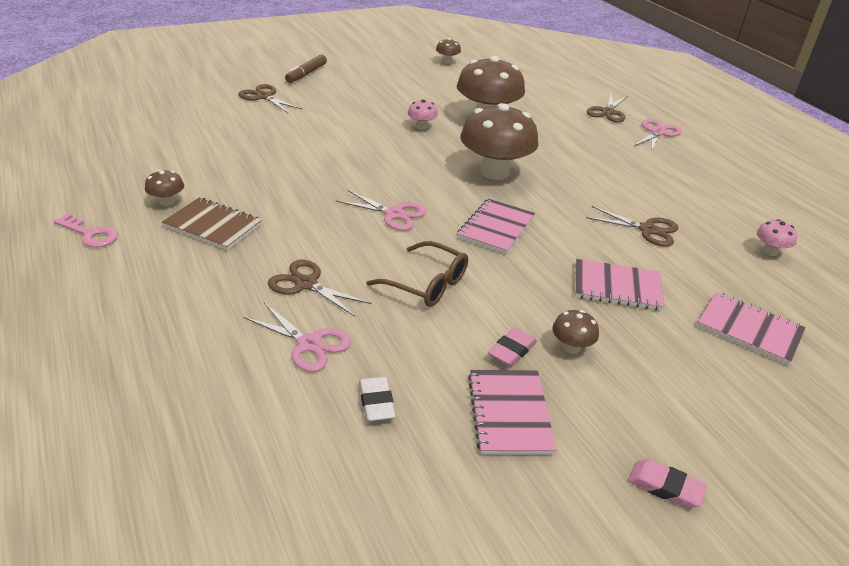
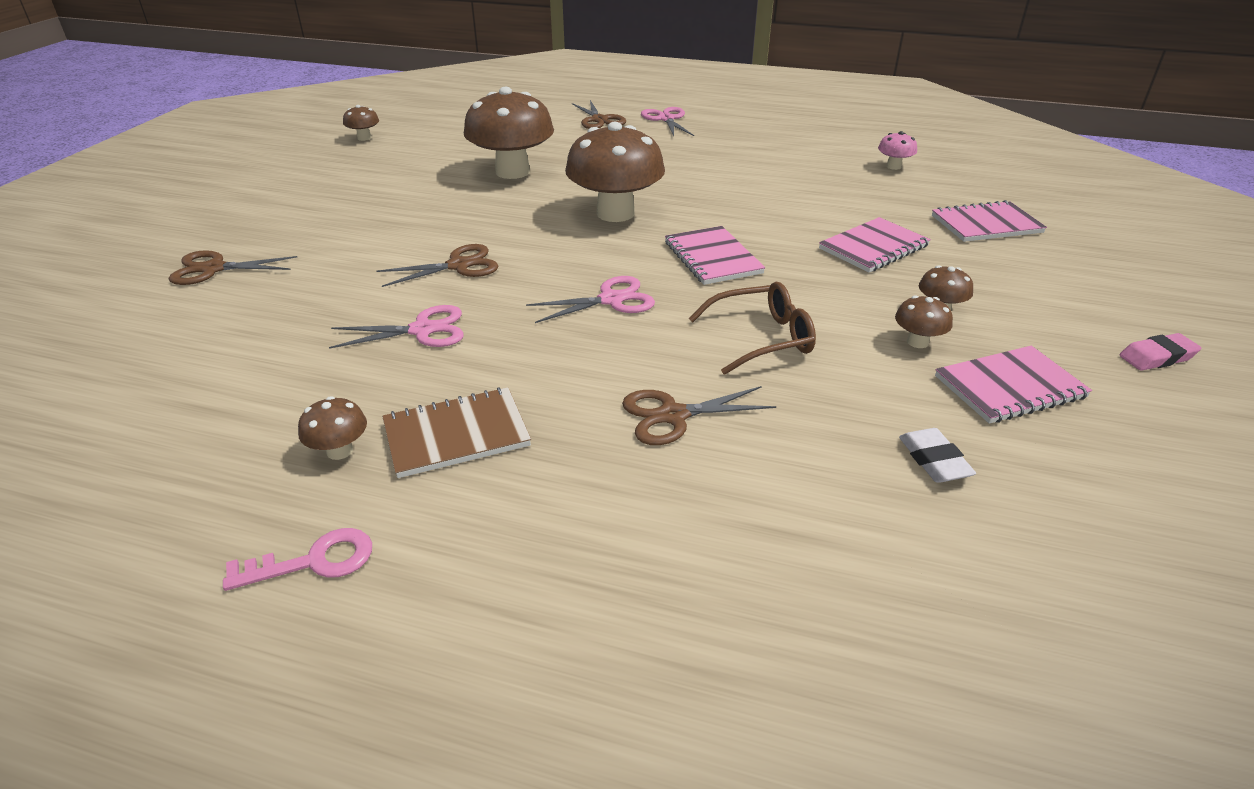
camera: 45 degrees left, 0 degrees up
(306, 74) = (218, 219): brown marker -> none
(309, 344) = (790, 463): pink scissors -> pink scissors (422, 330)
(376, 403) = (933, 460): white eraser -> white eraser turned 45 degrees clockwise
(421, 126) = (467, 209): pink mushroom -> none
(509, 413) = (1010, 387): pink notebook -> pink notebook turned 60 degrees counterclockwise
(512, 350) = (917, 342): pink eraser -> brown mushroom
(647, 230) = (806, 194): brown scissors -> brown scissors (459, 266)

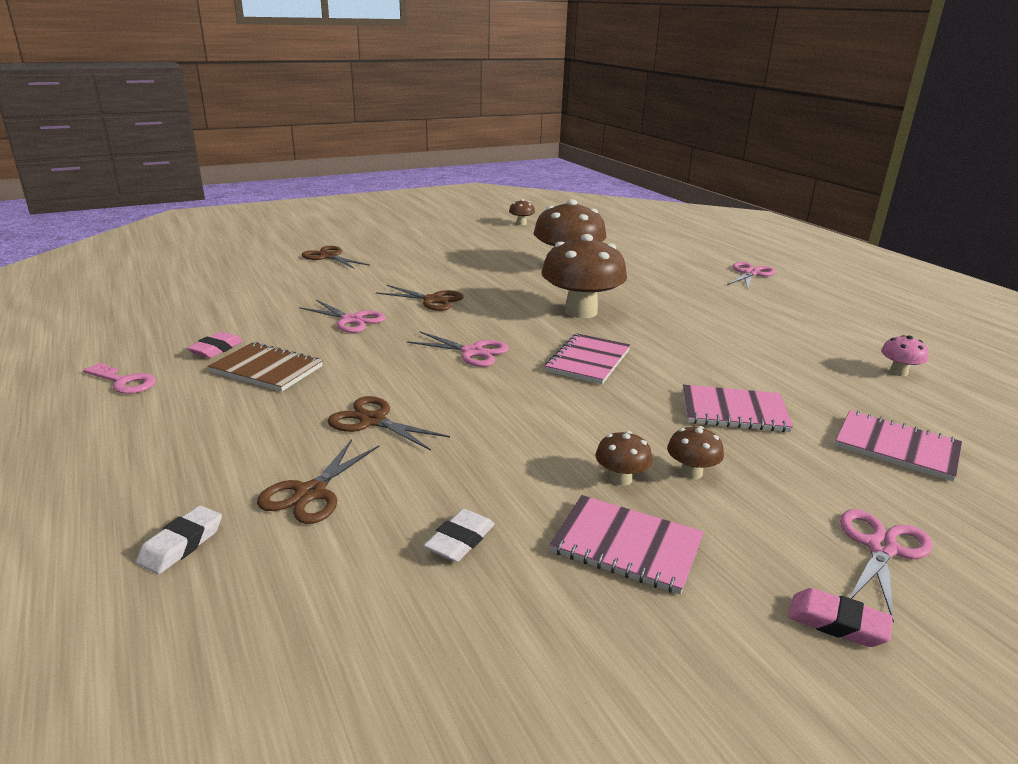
camera: 45 degrees right, 10 degrees down
(339, 451) = (216, 349): brown mushroom -> pink eraser
(599, 120) = (694, 258): brown scissors -> brown scissors (310, 493)
(762, 338) = (514, 416): brown glasses -> none
(781, 641) = (181, 544): none -> white eraser
(1092, 297) = (882, 548): none -> pink scissors

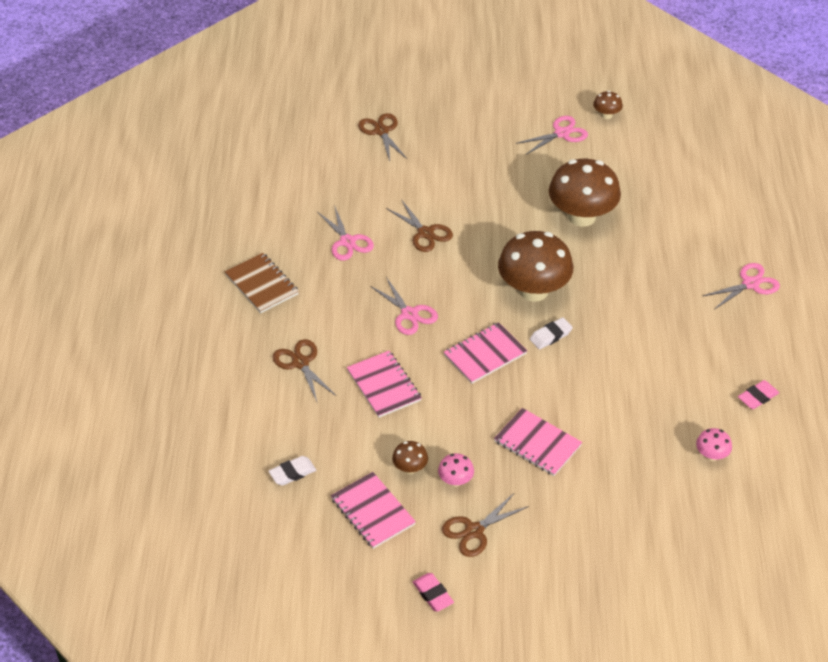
camera: 30 degrees right, 20 degrees up
(124, 382) = (172, 267): pink key -> none
(181, 544) = (162, 420): white eraser -> white eraser (550, 336)
(216, 349) = (239, 248): pink eraser -> pink eraser (757, 397)
(310, 493) = (237, 410): brown scissors -> brown scissors (474, 531)
(691, 473) = (455, 480): brown mushroom -> pink mushroom
(882, 548) = (506, 571): pink scissors -> pink scissors (561, 133)
(896, 447) = (610, 516): pink notebook -> pink notebook (384, 385)

